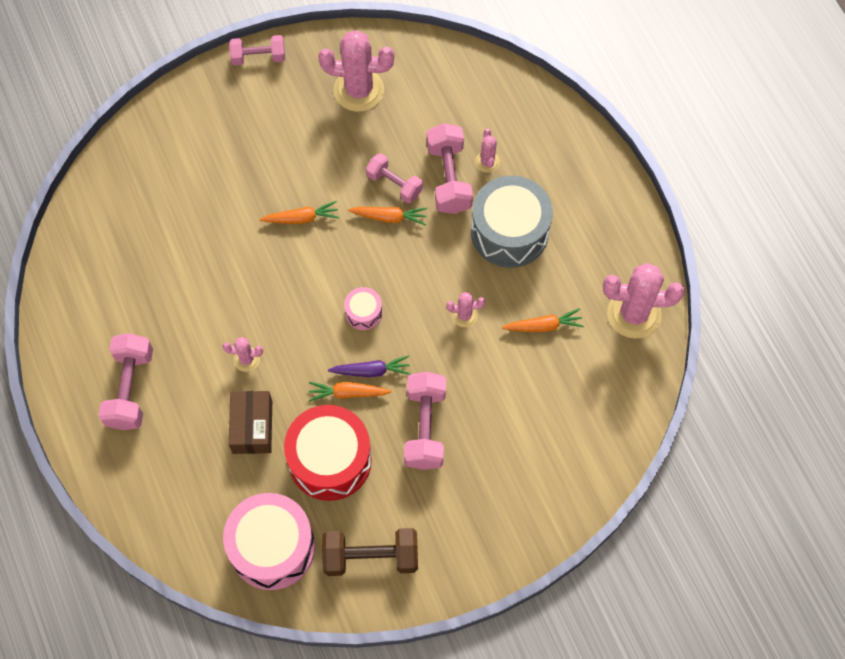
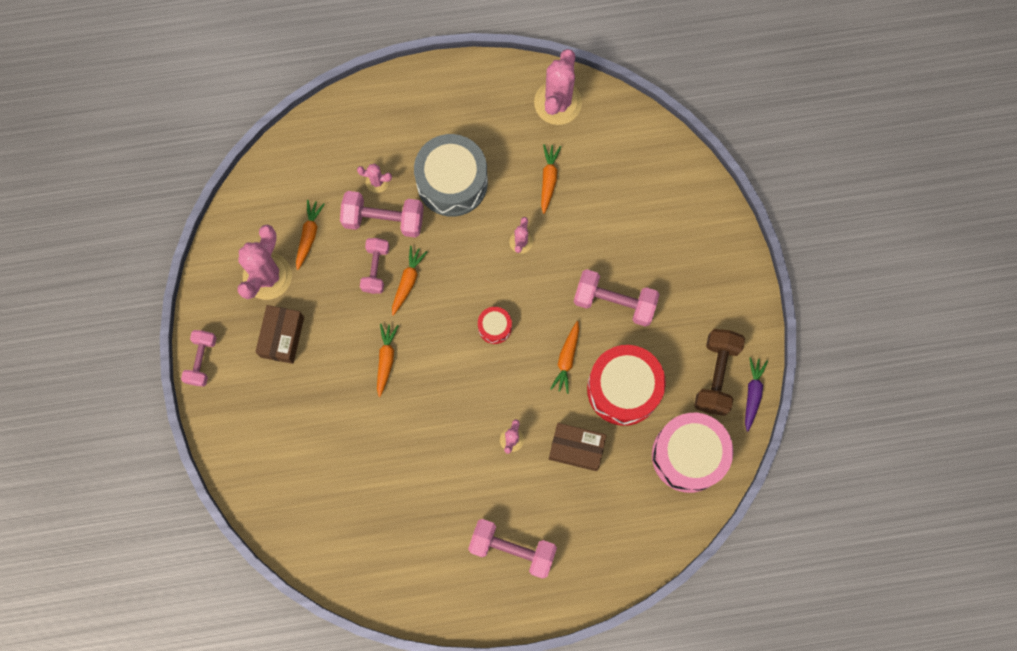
camera: 75 degrees left, 10 degrees up
(300, 119) = (282, 337): none -> brown box
(363, 313) = (494, 327): pink drum -> red drum
(371, 371) = (551, 334): purple carrot -> purple carrot (752, 394)
(394, 184) = (375, 269): pink dumbbell -> pink dumbbell turned 45 degrees counterclockwise
(411, 115) = (309, 235): none -> orange carrot

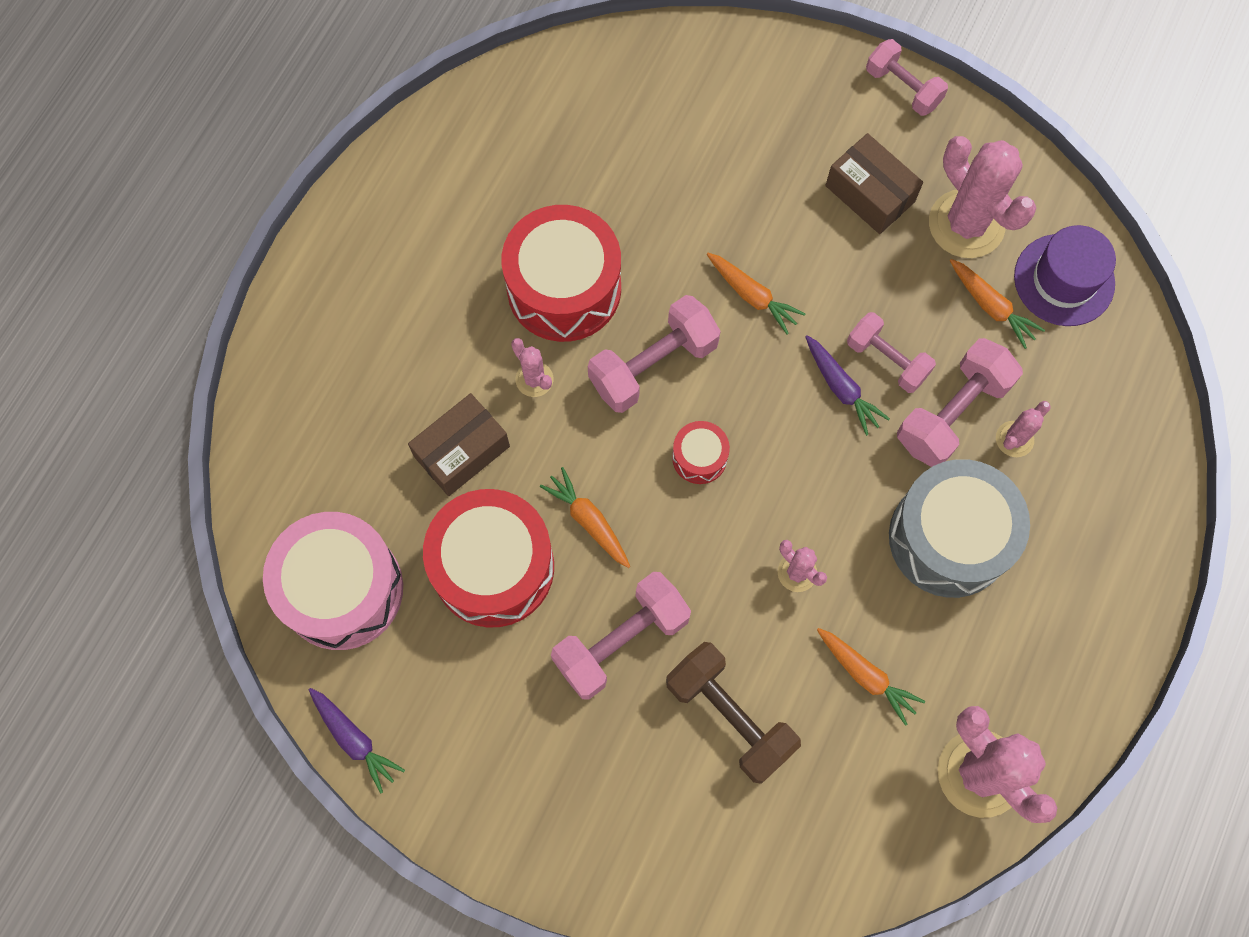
camera: 125 degrees right, 5 degrees down
(268, 208) = (1064, 280): none -> purple hat
(407, 281) = (841, 388): orange carrot -> purple carrot
(449, 461) = (564, 288): none -> red drum
(512, 549) = (399, 290): pink dumbbell -> pink dumbbell (653, 365)
(716, 375) = (417, 707): brown dumbbell -> brown dumbbell (730, 716)

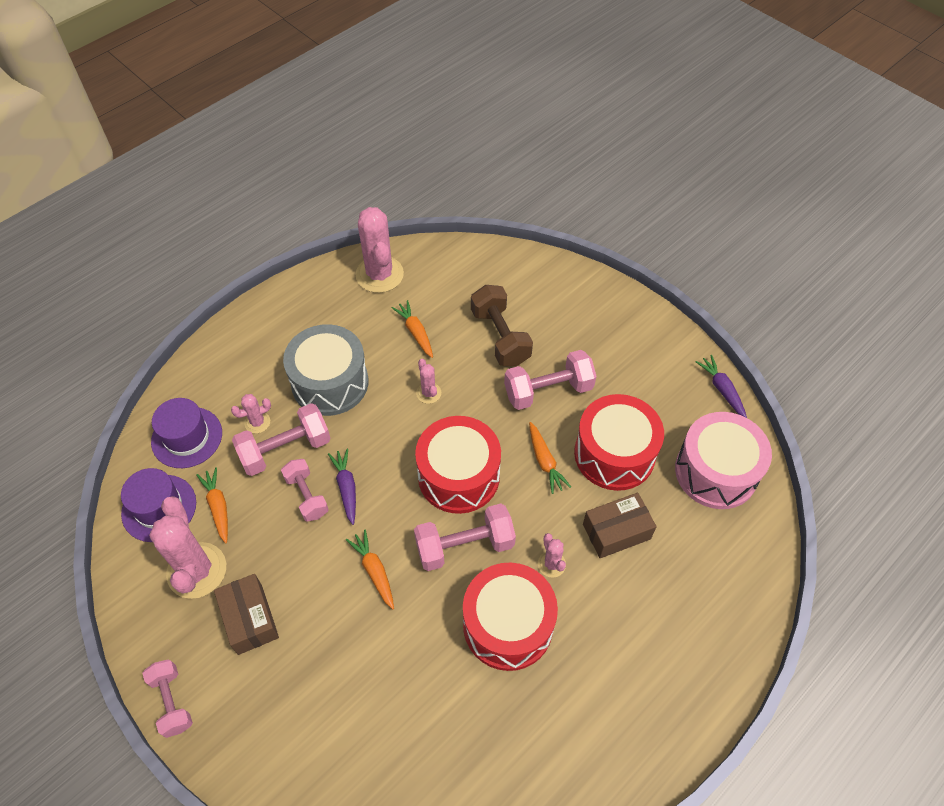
camera: 160 degrees left, 15 degrees down
(699, 457) = (458, 476): red drum -> red drum, size x2.15
(1095, 384) = (187, 437): none -> purple hat

